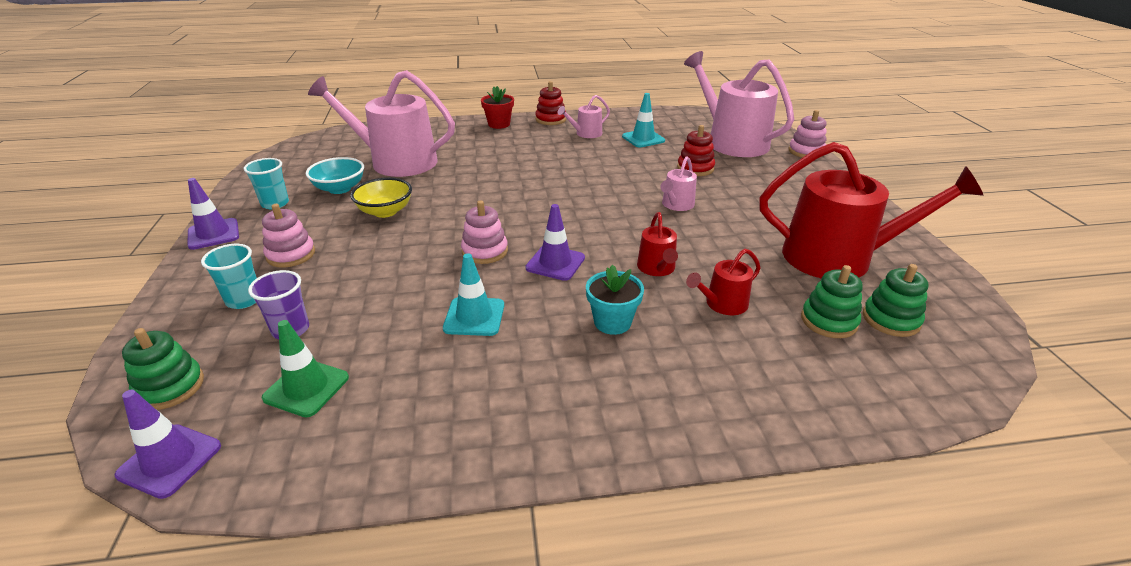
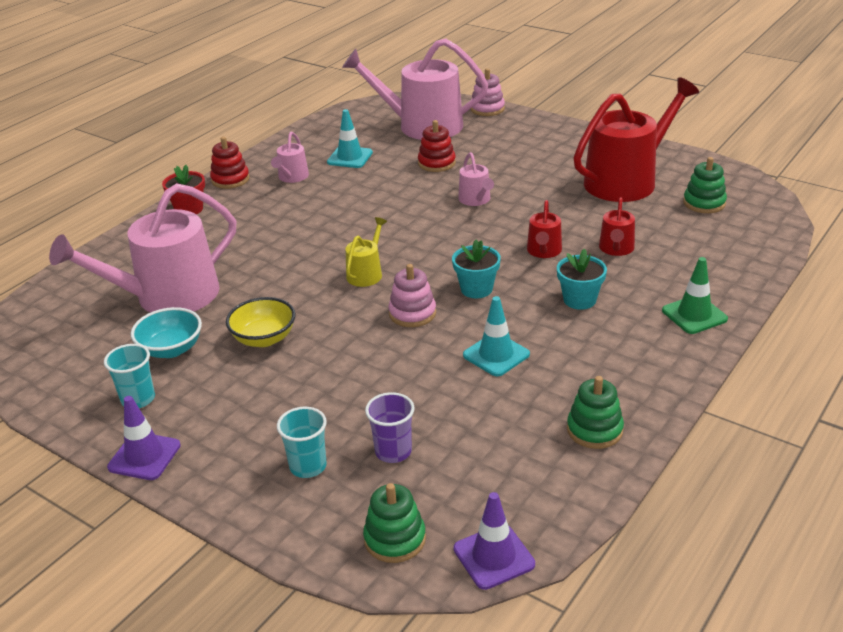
camera: 45 degrees left, 0 degrees up
(291, 255) = (264, 417): pink stacking toy -> none
(306, 388) = (484, 465): green traffic cone -> green traffic cone (694, 315)
(511, 209) = (366, 273): none -> yellow watering can
(555, 263) = (476, 289): purple traffic cone -> turquoise flower pot
(657, 268) = (544, 251): red watering can -> red watering can turned 60 degrees clockwise
(828, 321) = (679, 223): green stacking toy -> green stacking toy (594, 430)

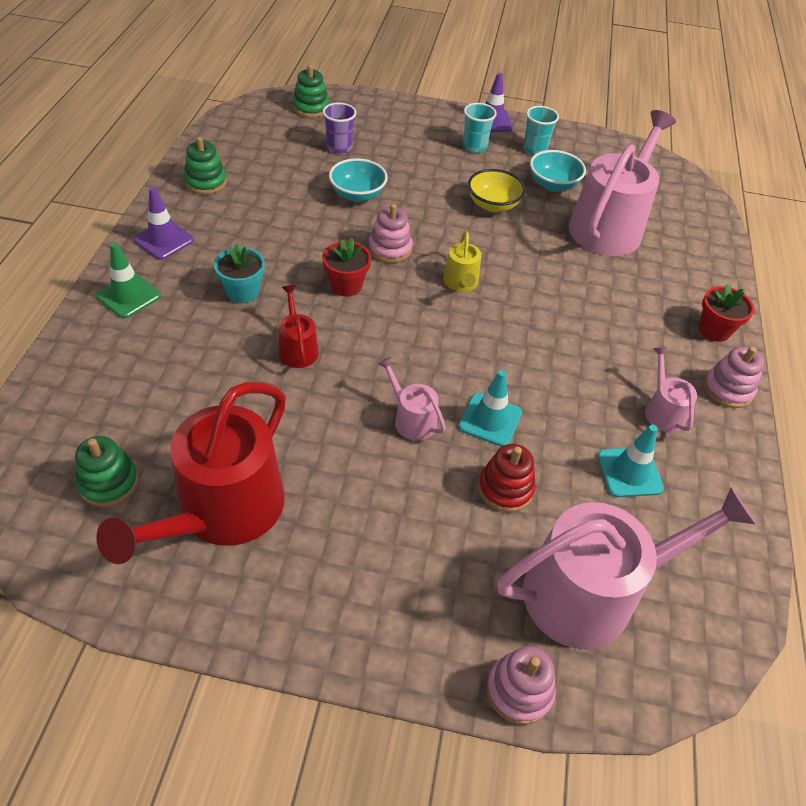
camera: 150 degrees right, 15 degrees up
(230, 179) = (728, 389): red stacking toy -> pink stacking toy
(308, 466) = (387, 132): turquoise cup -> turquoise cup (474, 147)
(410, 378) = (357, 194): none -> turquoise bowl
(476, 289) = (346, 285): turquoise flower pot -> red flower pot
(494, 556) = (251, 109): purple traffic cone -> purple traffic cone (164, 240)
(496, 355) = (299, 224): turquoise traffic cone -> turquoise traffic cone (490, 420)
(616, 249) = (217, 369): red watering can -> none

